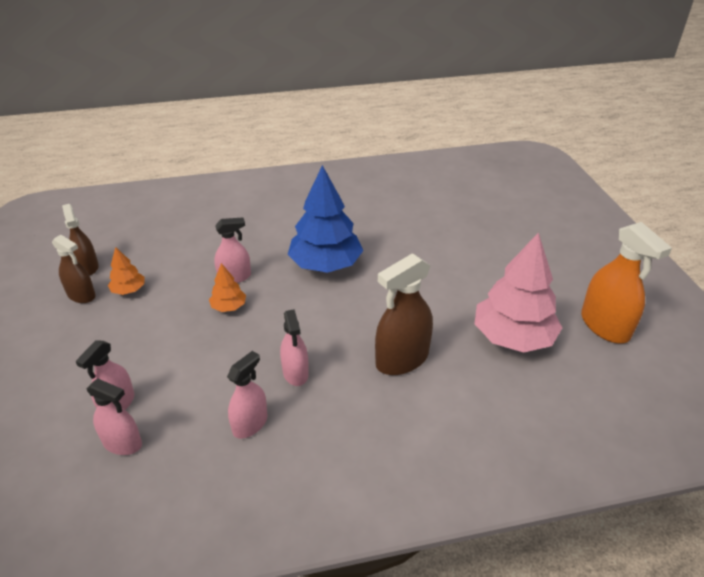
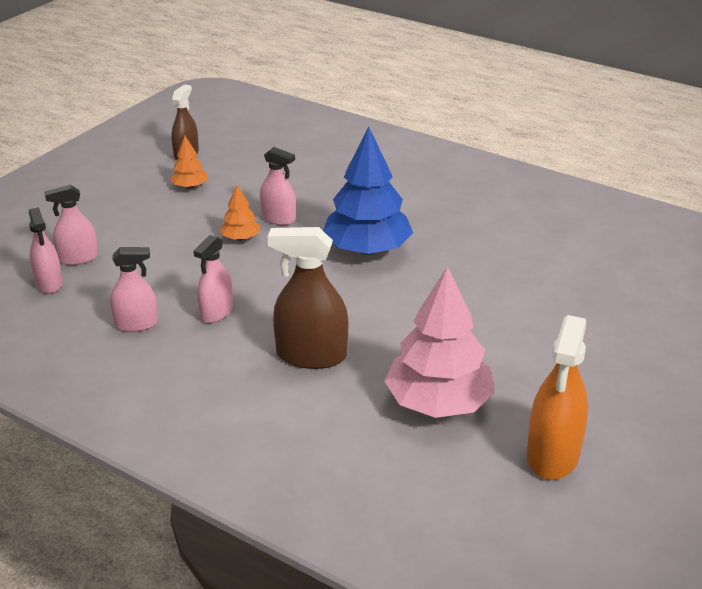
camera: 45 degrees right, 5 degrees down
(81, 295) = (155, 173): brown spray bottle -> none

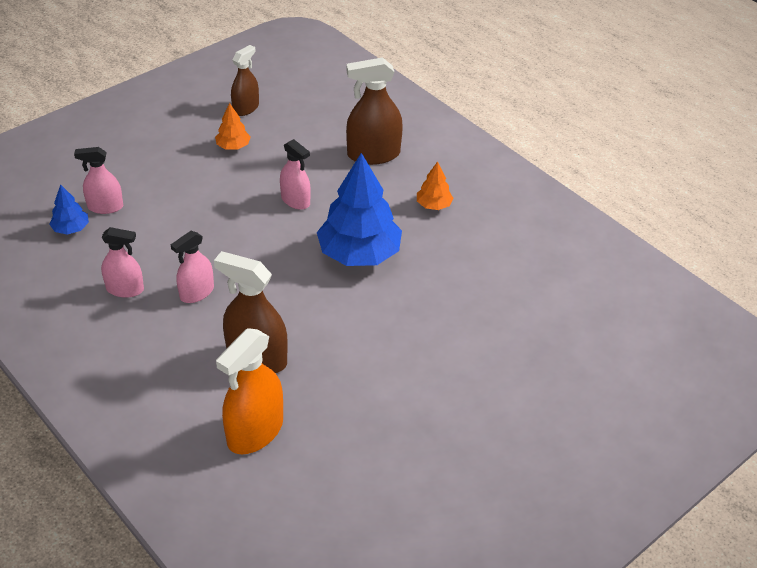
camera: 15 degrees right, 10 degrees up
(49, 283) = (71, 229): pink spray bottle -> blue tree
(240, 238) = (252, 215): orange tree -> orange tree (433, 205)
(336, 170) = (373, 154): none -> brown spray bottle
(438, 403) = (342, 436): pink tree -> none
(553, 455) = (416, 515): orange spray bottle -> orange spray bottle (255, 431)

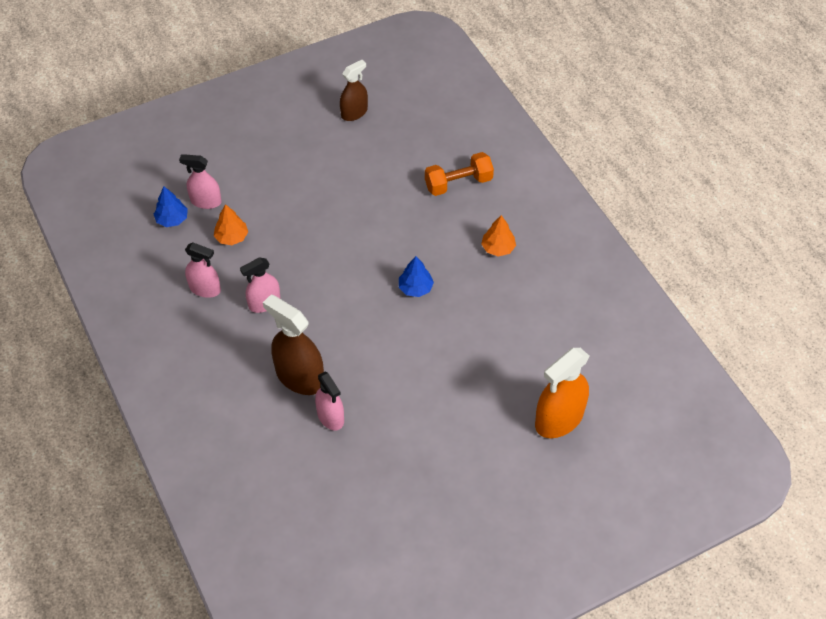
camera: 15 degrees right, 10 degrees up
(233, 146) = (332, 154): orange tree -> orange tree (232, 237)
(255, 431) = (281, 445): orange spray bottle -> orange spray bottle (559, 419)
(295, 200) = (373, 222): pink spray bottle -> pink spray bottle (330, 417)
(359, 253) = (415, 288): blue tree -> blue tree, size x0.46
(373, 154) = (458, 183): brown spray bottle -> orange dumbbell

